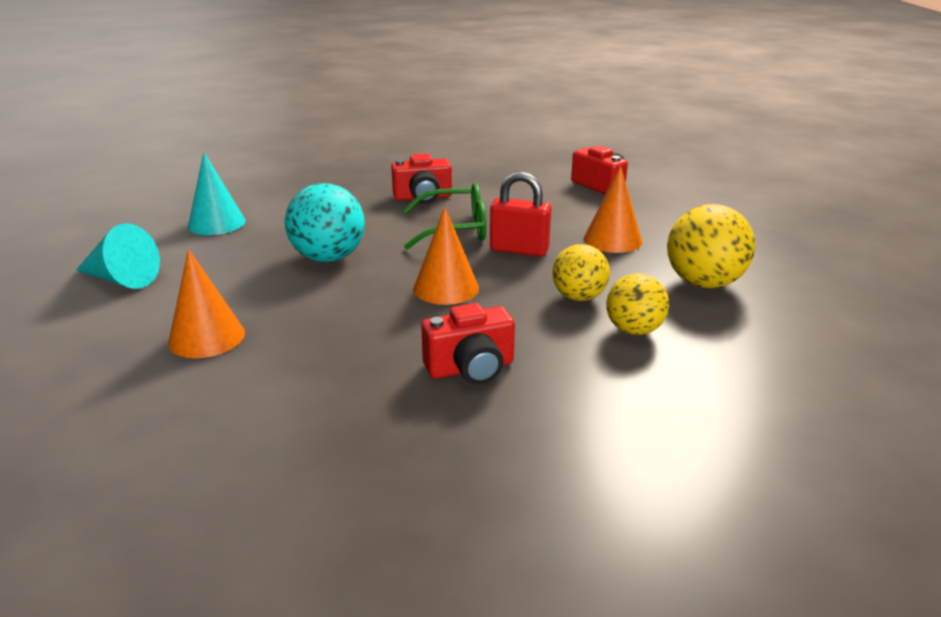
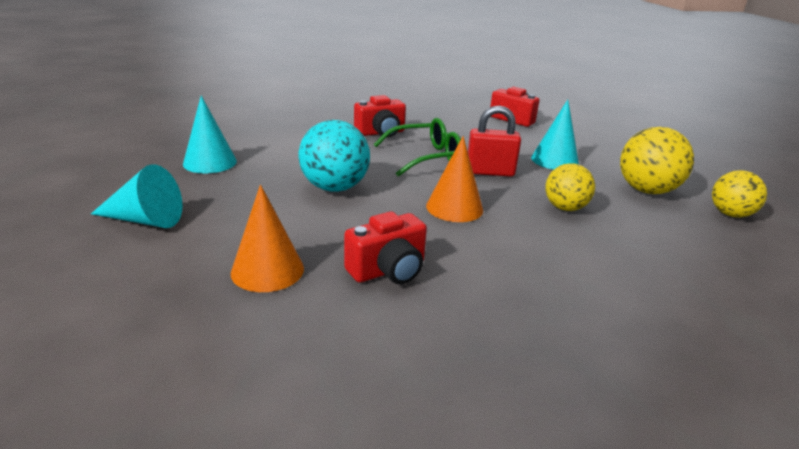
camera: 15 degrees left, 0 degrees up
(471, 368) = (526, 277): red camera -> red camera (388, 270)
(612, 240) = (554, 160): orange cone -> turquoise cone
(634, 330) = (627, 232): yellow ball -> yellow ball (730, 214)

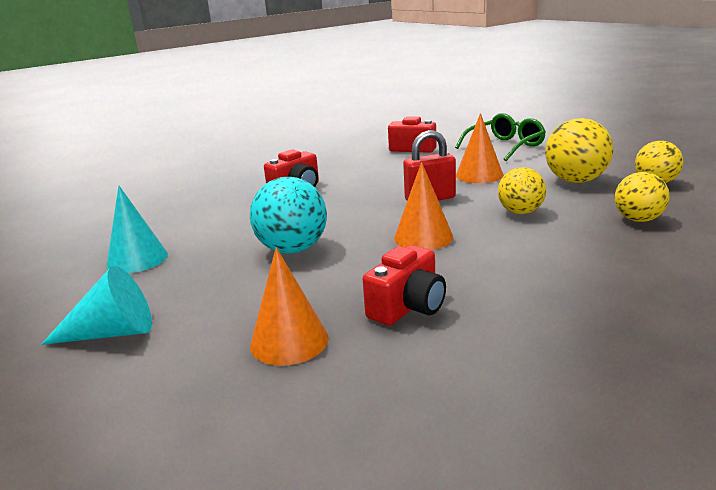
camera: 15 degrees left, 5 degrees down
(426, 157) = (360, 200): green glasses -> green glasses (505, 146)
(554, 160) = (479, 175): turquoise cone -> orange cone
(679, 248) = (638, 219): none -> yellow ball

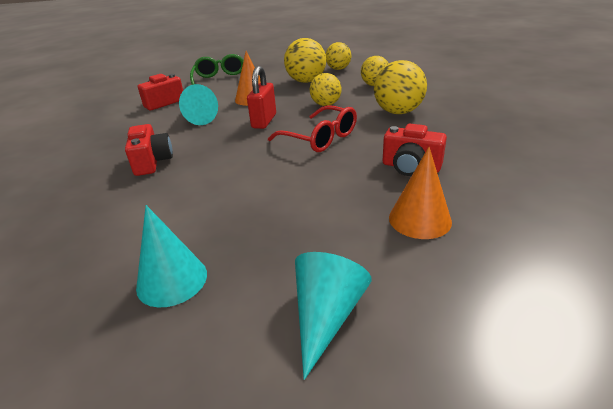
camera: 60 degrees left, 10 degrees up
(292, 249) = (273, 188): turquoise ball -> none
(398, 172) = (197, 118): none -> turquoise cone
(408, 307) = (410, 167): red camera -> red camera turned 135 degrees clockwise
(423, 237) = (320, 138): orange cone -> red glasses
(566, 259) = (398, 112): none -> yellow ball

